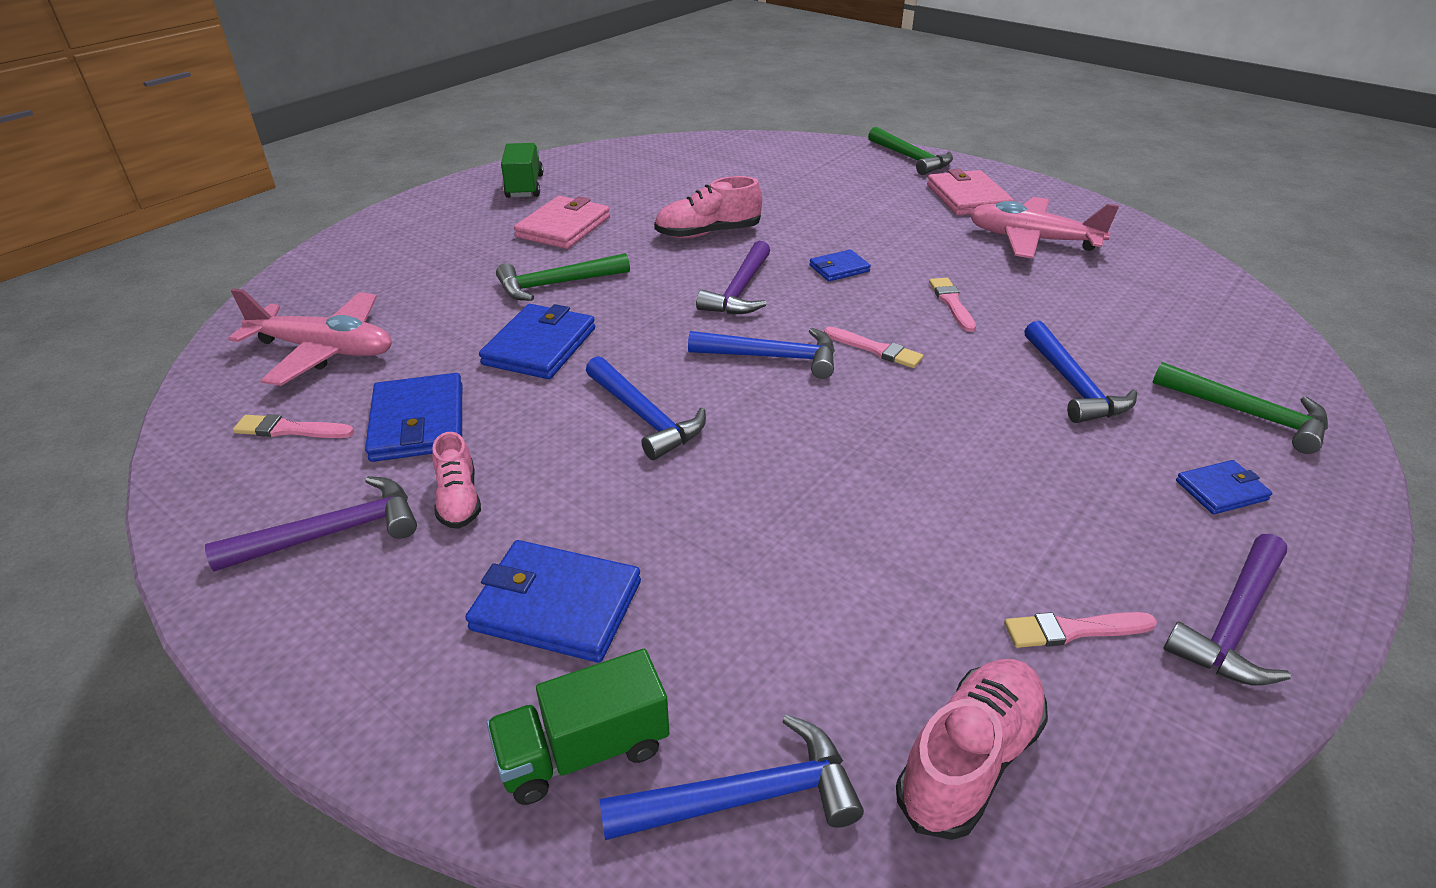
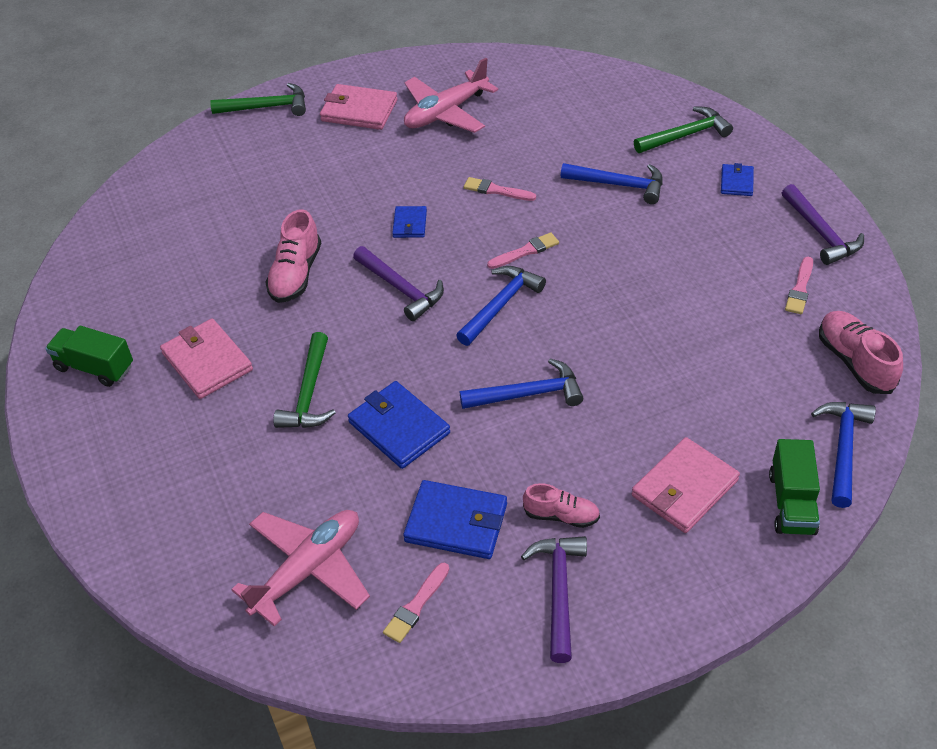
camera: 60 degrees left, 10 degrees up
(556, 605) = (684, 488): blue wallet -> pink wallet

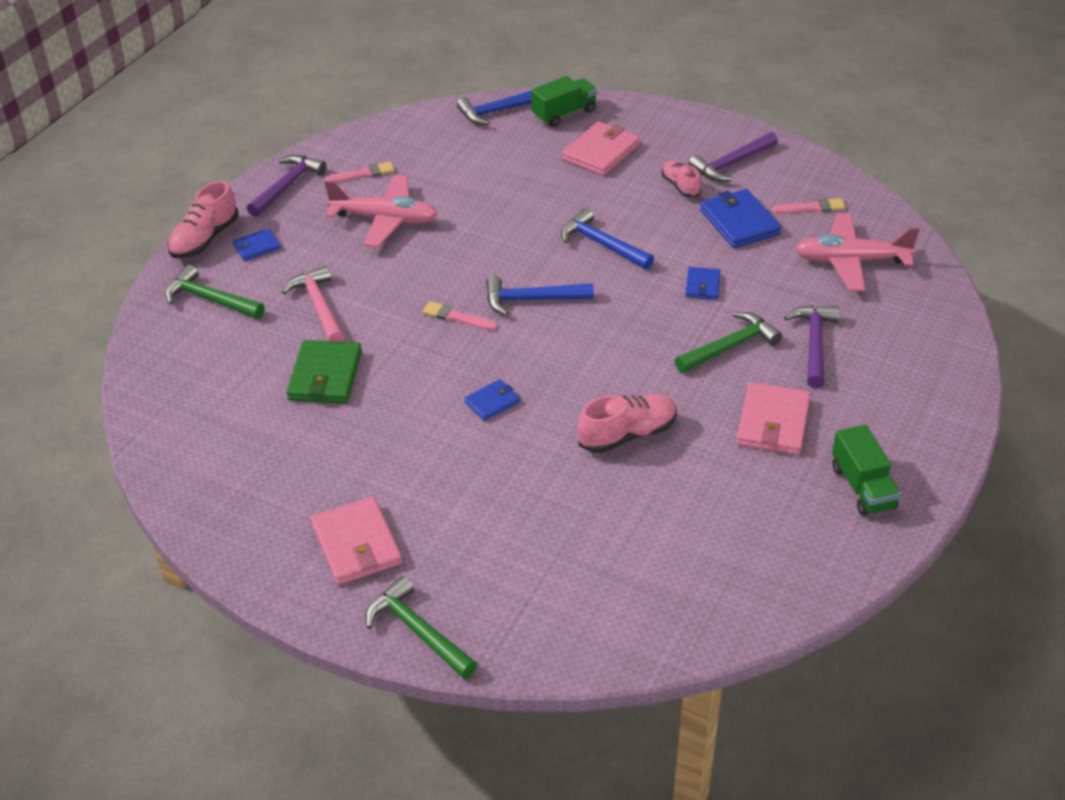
camera: 130 degrees left, 5 degrees down
(399, 427) = (702, 285): blue wallet -> blue wallet, size x0.56
(401, 289) = (573, 362): purple hammer -> purple hammer (814, 344)
(446, 112) = (303, 473): pink plane -> pink plane (384, 219)
(496, 190) = (394, 373): pink brush -> none
(532, 157) = (325, 376): none -> green wallet
(618, 185) = (319, 306): blue hammer -> pink hammer
(684, 488) = (601, 152): pink wallet -> pink wallet turned 60 degrees counterclockwise
(855, 362) = (416, 130): pink shoe -> pink shoe (205, 239)

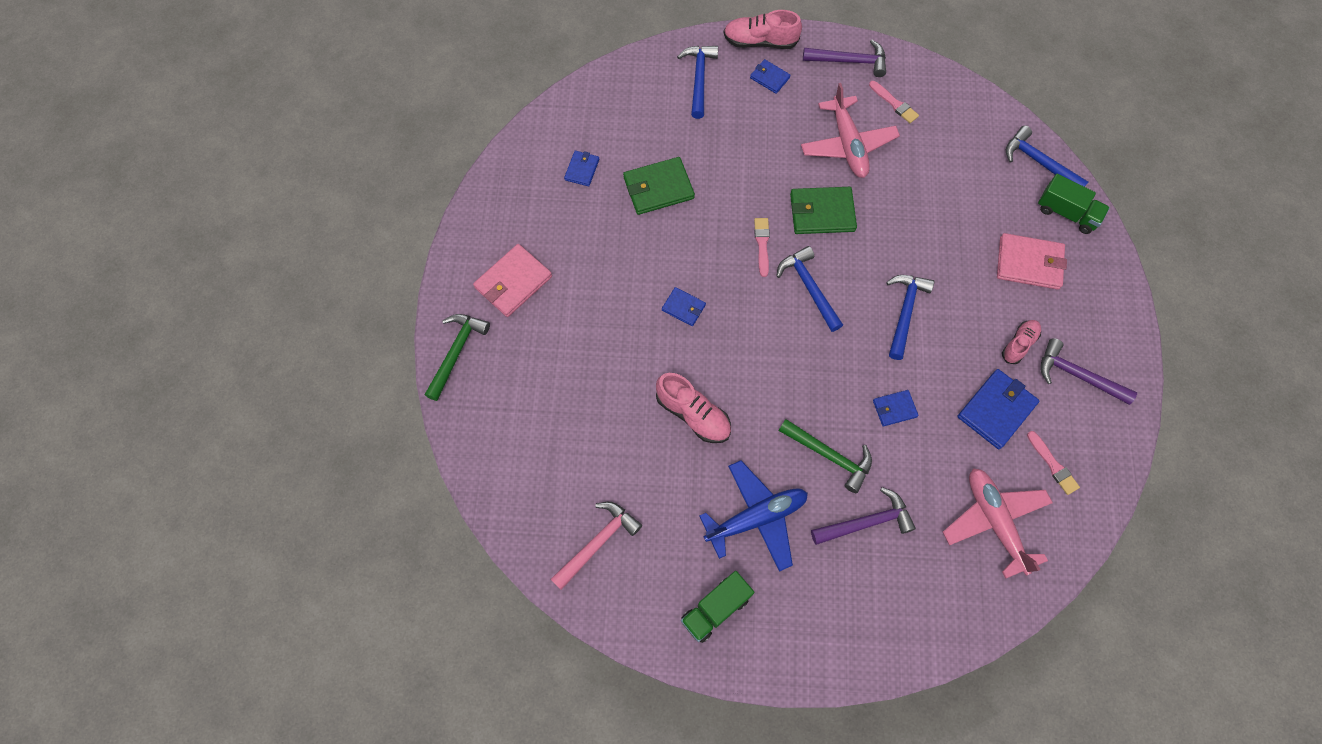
camera: 65 degrees right, 25 degrees up
(210, 299) = (699, 79): green hammer -> blue hammer
(248, 434) = (582, 169): none -> blue wallet
(319, 306) = (727, 149): pink hammer -> pink hammer (597, 543)
(450, 262) = (822, 212): none -> green wallet
(773, 423) = (756, 518): pink wallet -> blue plane

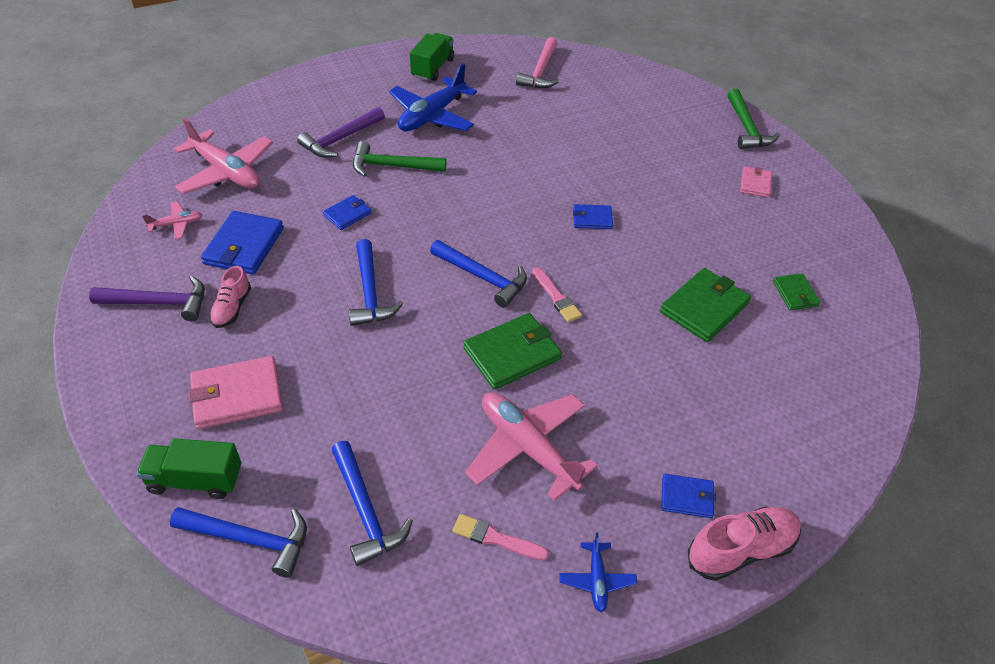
camera: 150 degrees right, 20 degrees down
(513, 282) = (755, 184): pink wallet -> pink wallet, size x0.56
(582, 169) = (795, 294): blue wallet -> green wallet
(693, 414) = (526, 154): pink shoe -> none
(699, 79) = (771, 453): blue hammer -> blue hammer (365, 510)
(849, 61) = (597, 580): purple hammer -> blue plane
(1053, 465) = (176, 224): pink brush -> pink plane

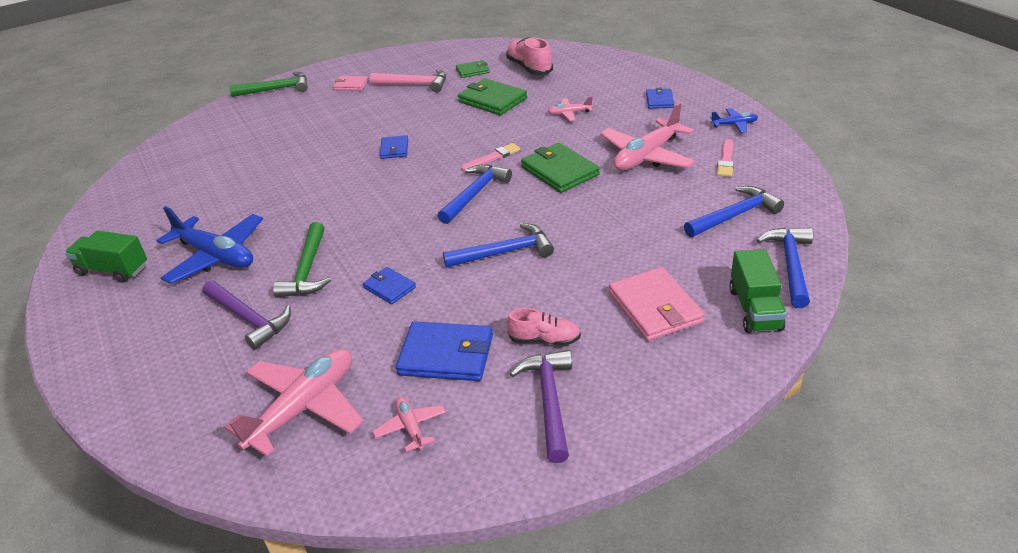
camera: 90 degrees left, 10 degrees down
(540, 72) = (150, 194): pink hammer -> pink hammer (414, 84)
(657, 382) = (569, 113): none -> pink plane
(741, 550) = (687, 84): pink shoe -> pink shoe (529, 68)

